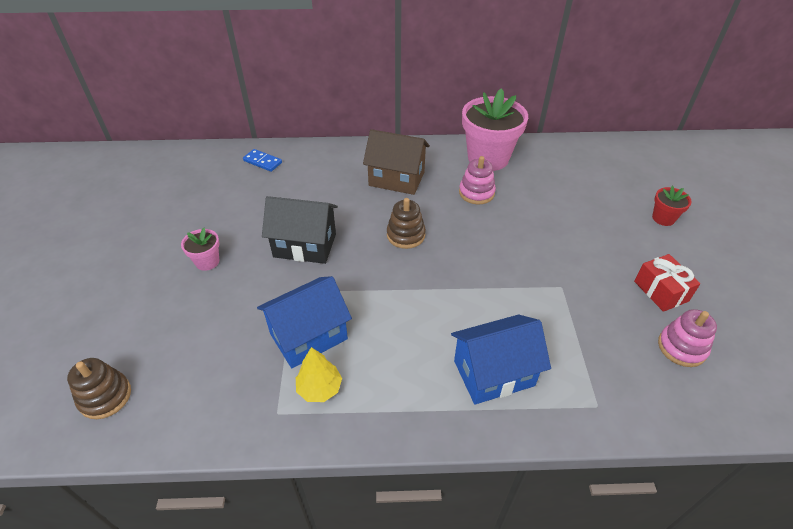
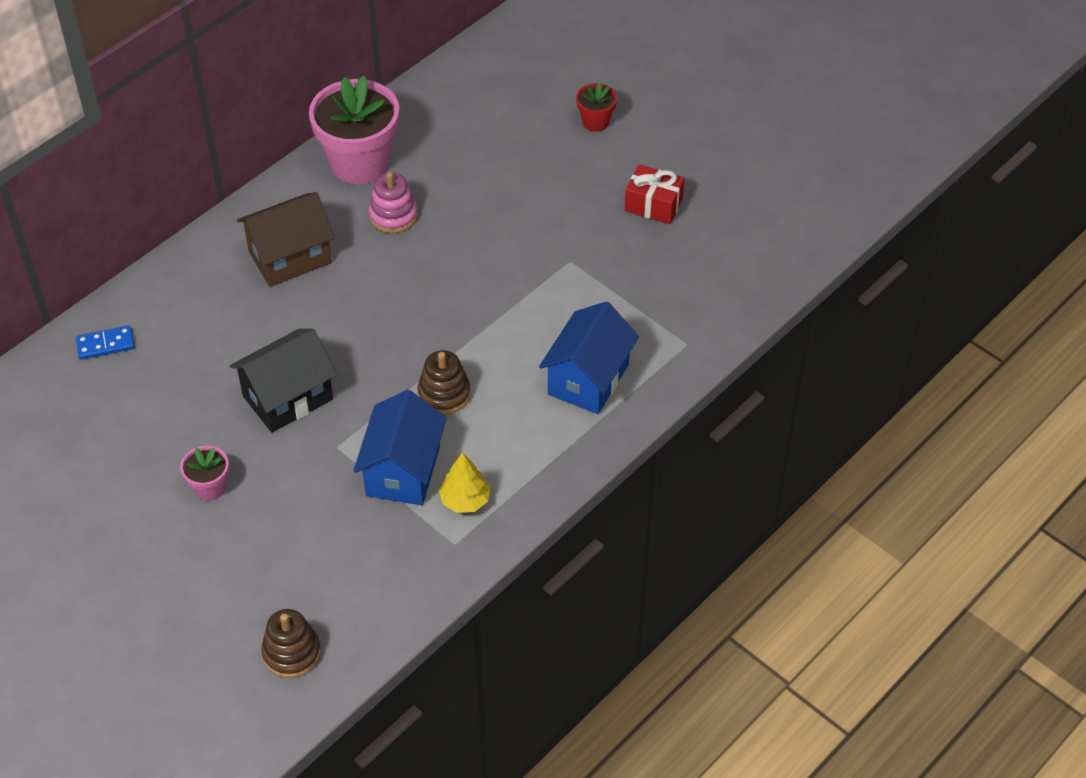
camera: 45 degrees left, 5 degrees up
(405, 235) = (375, 313): brown stacking toy -> brown stacking toy (444, 394)
(681, 347) = (708, 247): pink stacking toy -> none

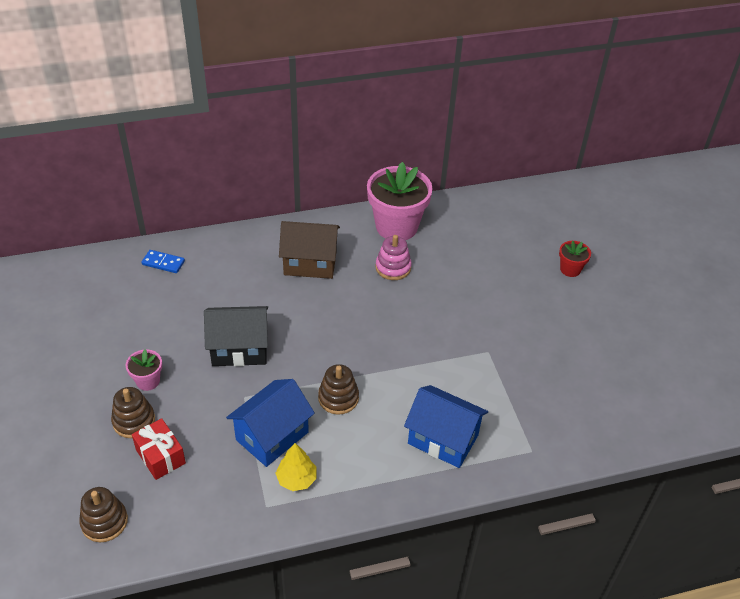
camera: 30 degrees right, 5 degrees down
(232, 537) = (134, 421): none -> brown stacking toy
(588, 379) = (443, 439): blue house -> blue house turned 60 degrees clockwise
(653, 205) = (573, 342): red gift -> red gift (160, 456)

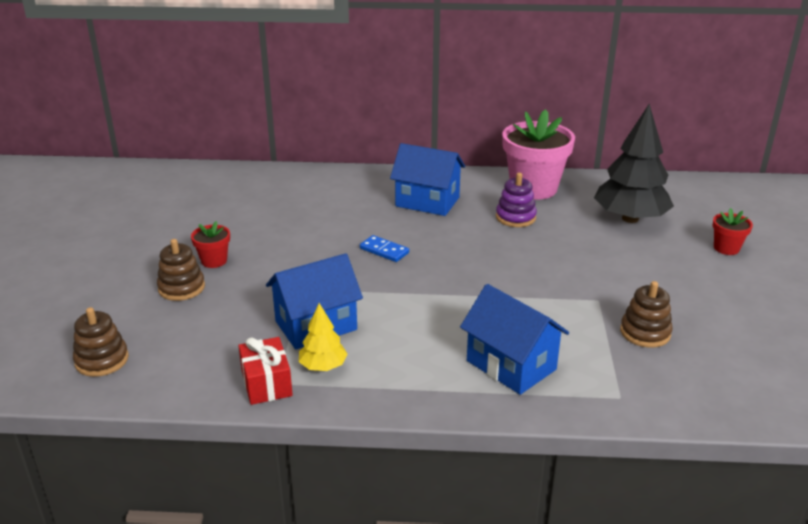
camera: 20 degrees right, 15 degrees down
(148, 381) = (214, 261): pink flower pot -> red flower pot
(160, 456) = (190, 320): red gift -> red gift (266, 383)
(163, 263) = (280, 181): blue domino -> blue domino (384, 251)
(239, 349) = (320, 252): black house -> none
(310, 263) = (427, 202): brown house -> blue house
(338, 398) = (405, 308): brown stacking toy -> brown stacking toy (645, 332)
(393, 267) = (515, 217): pink stacking toy -> purple stacking toy
(487, 249) = (630, 218): none -> black tree

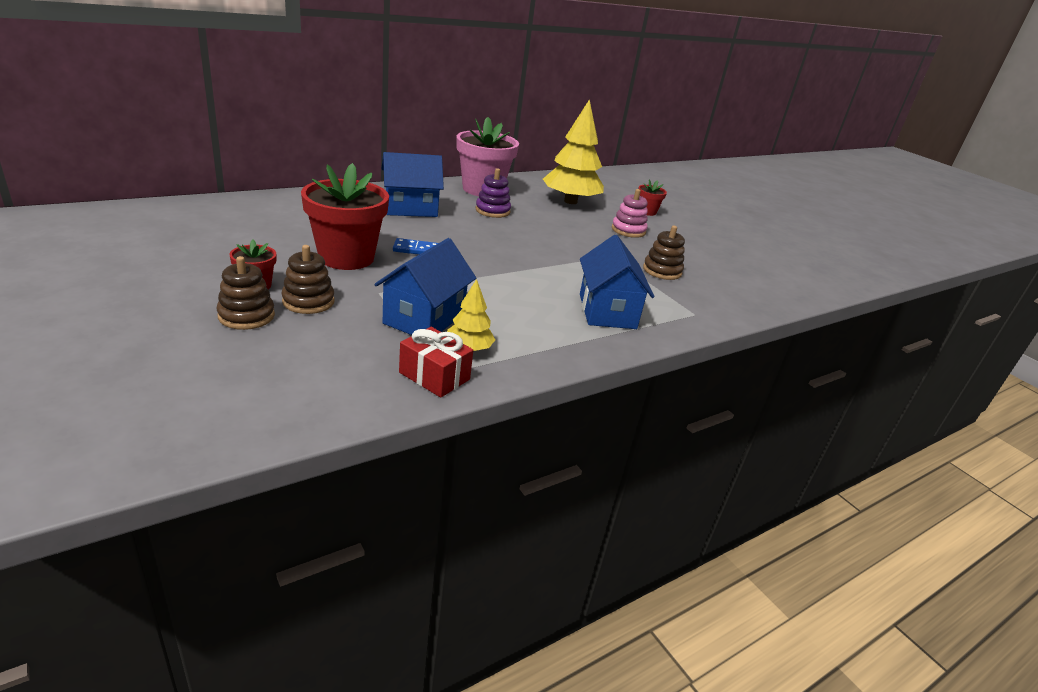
camera: 40 degrees left, 0 degrees up
(102, 360) = (228, 404): brown stacking toy -> brown stacking toy (308, 301)
(312, 247) = (346, 257): none -> red flower pot
(511, 365) = (607, 311): blue house -> blue house turned 75 degrees clockwise
(630, 218) = (570, 201): black tree -> yellow tree
(664, 270) = (628, 230): none -> pink stacking toy

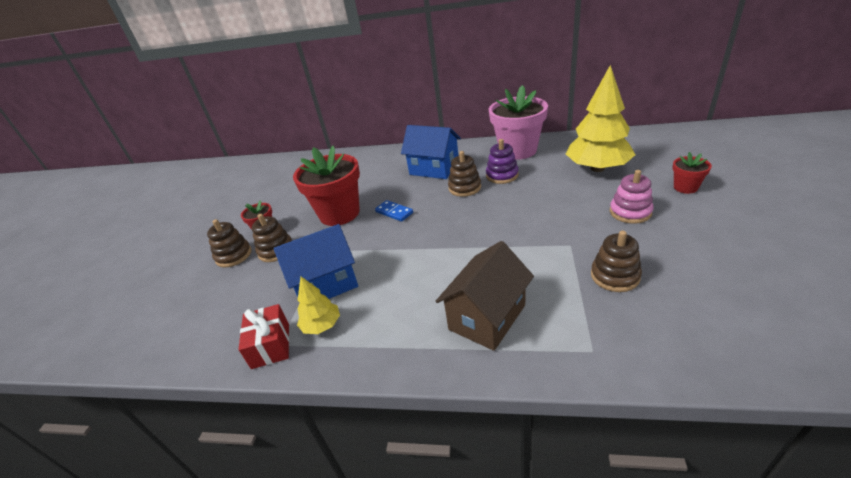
camera: 50 degrees right, 5 degrees up
(467, 223) = (464, 188): none -> brown stacking toy
(607, 311) = (487, 317): blue house -> brown house

